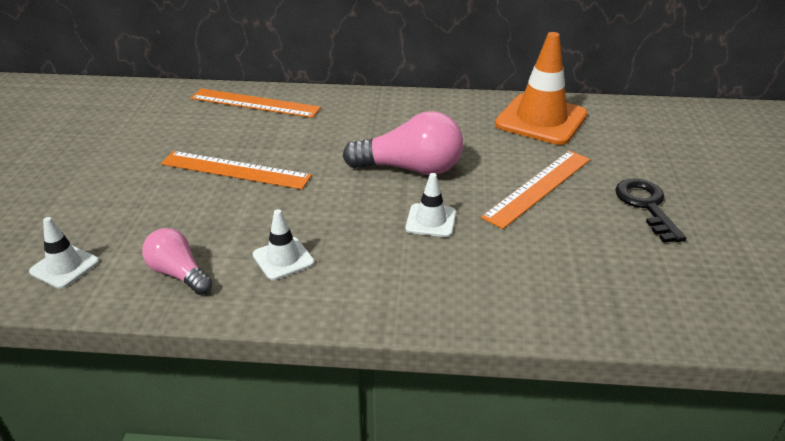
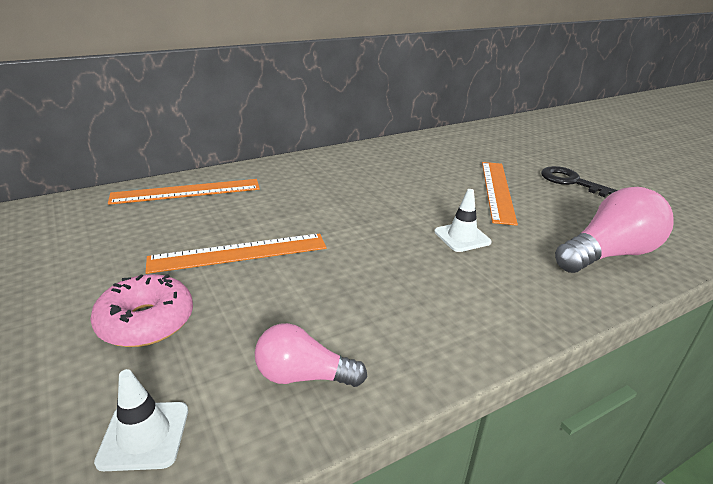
camera: 35 degrees left, 5 degrees down
(129, 199) = (146, 321): none -> pink donut
(283, 259) = (389, 314): white traffic cone -> none
(410, 168) = (394, 204): pink light bulb -> pink light bulb (608, 254)
(541, 120) = (436, 148): orange traffic cone -> none

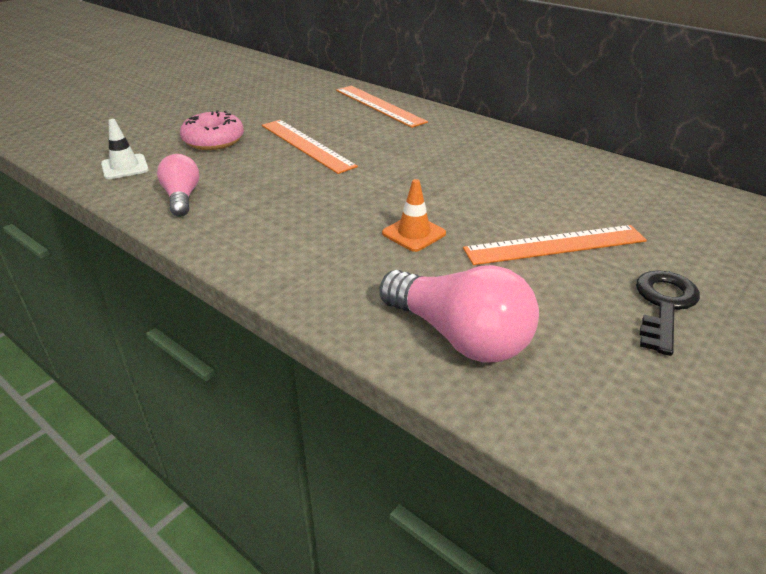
camera: 70 degrees right, 5 degrees up
(462, 237) = (414, 233): white traffic cone -> orange traffic cone

